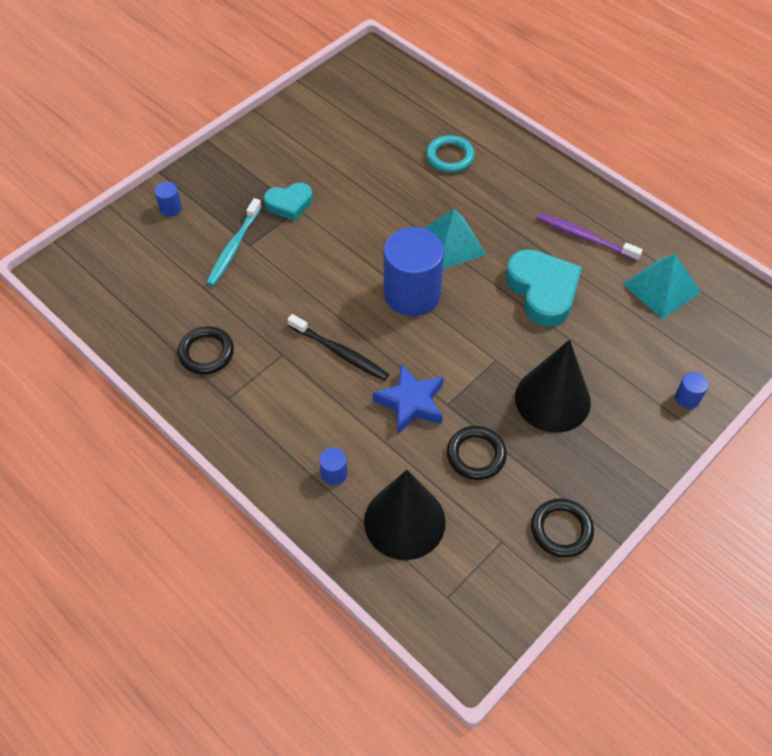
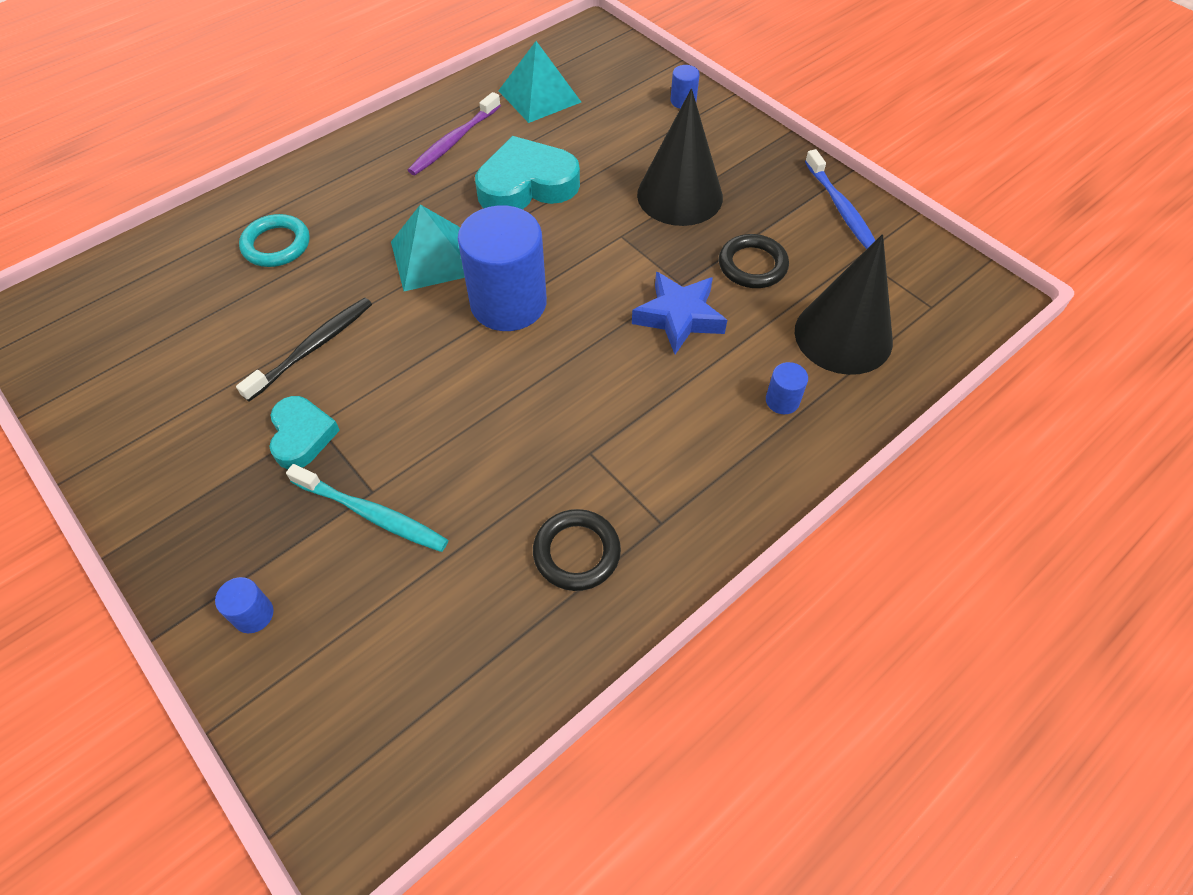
camera: 85 degrees left, 0 degrees up
(340, 352) = (594, 385): black toothbrush -> black toothbrush (313, 348)
(561, 530) = (841, 209): black ring -> blue toothbrush

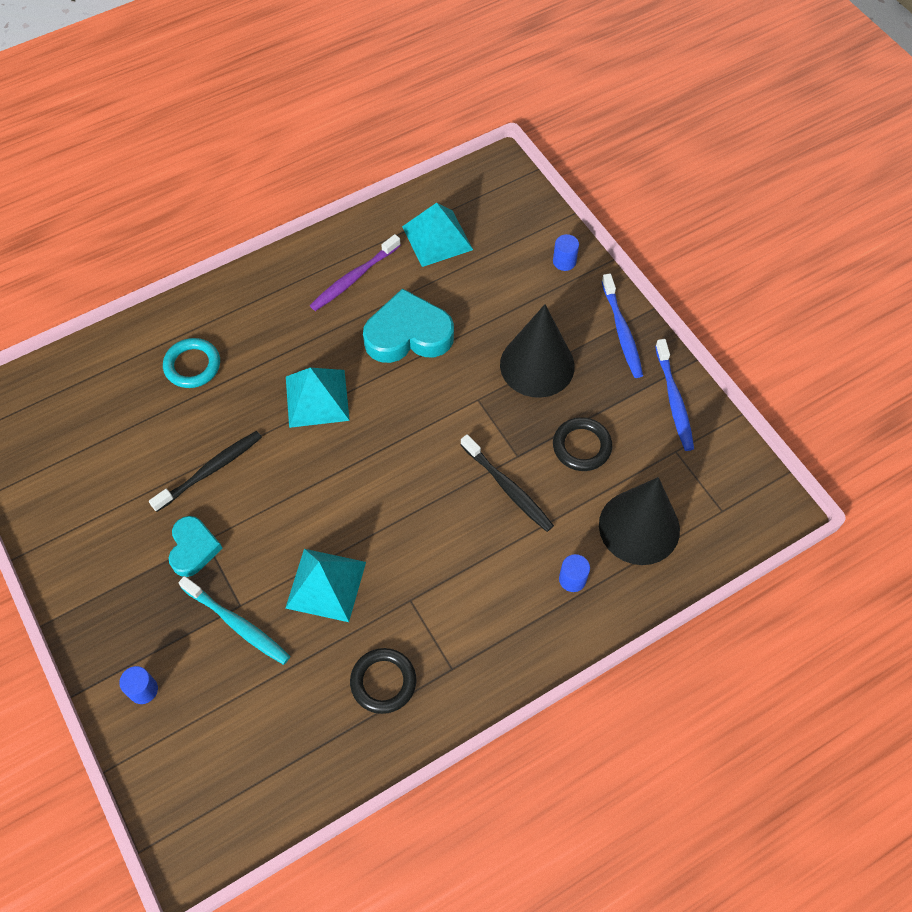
camera: 10 degrees right, 5 degrees up
(480, 451) = (326, 584): none -> turquoise pyramid
(508, 303) = (371, 452): blue cylinder -> none
(679, 317) = (508, 488): blue star -> black toothbrush
(764, 154) = (622, 331): none -> blue toothbrush

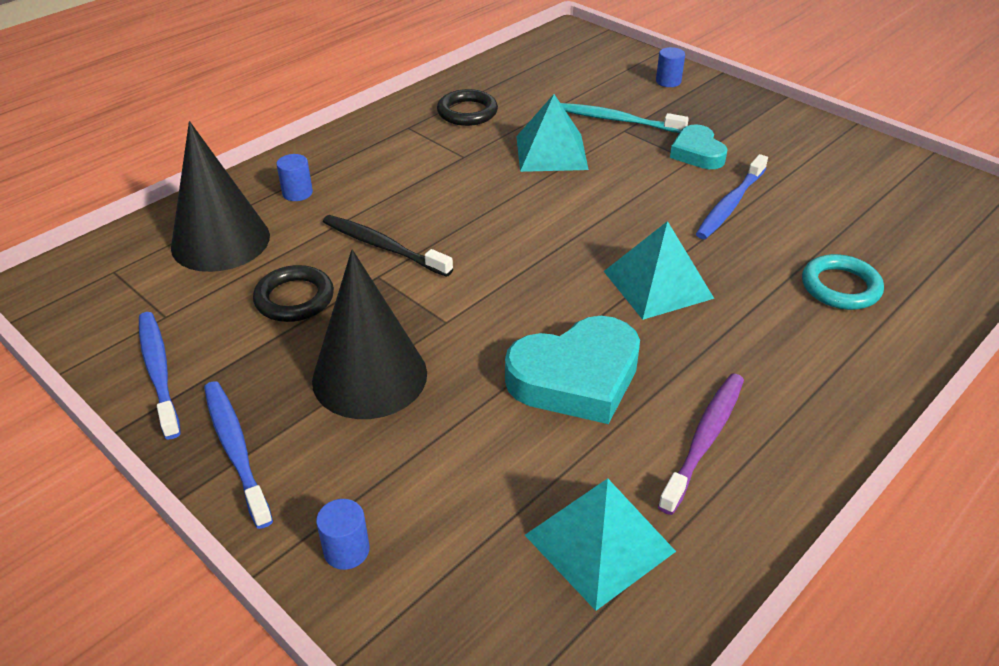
camera: 165 degrees right, 20 degrees down
(210, 470) = (730, 204): black toothbrush -> blue toothbrush

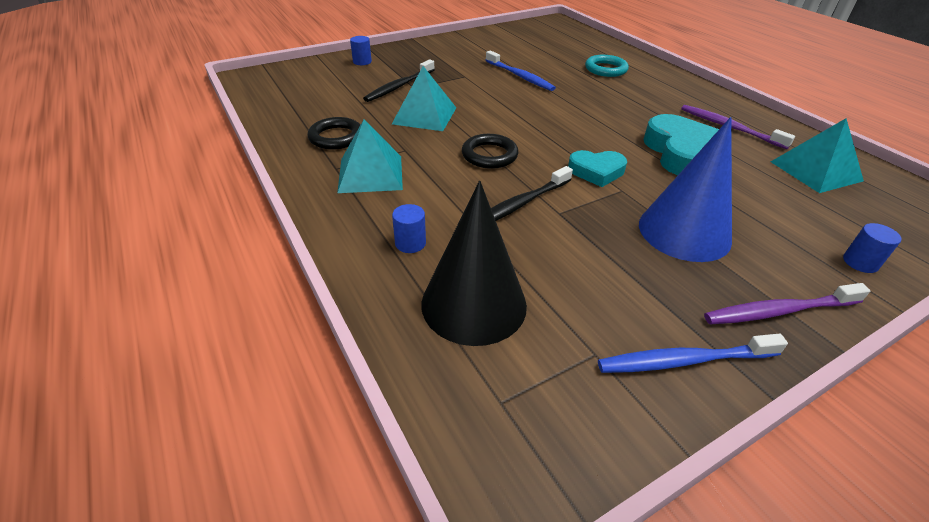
camera: 75 degrees left, 0 degrees up
(236, 450) = (778, 311): blue toothbrush -> purple toothbrush
(294, 298) = (582, 261): black ring -> black ring (489, 155)
(369, 376) = (684, 232): black cone -> blue cone
(617, 120) = (399, 86): turquoise toothbrush -> black toothbrush
(657, 284) = (594, 112): turquoise pyramid -> turquoise pyramid (370, 174)
(697, 153) = (458, 72): turquoise heart -> turquoise heart (596, 171)

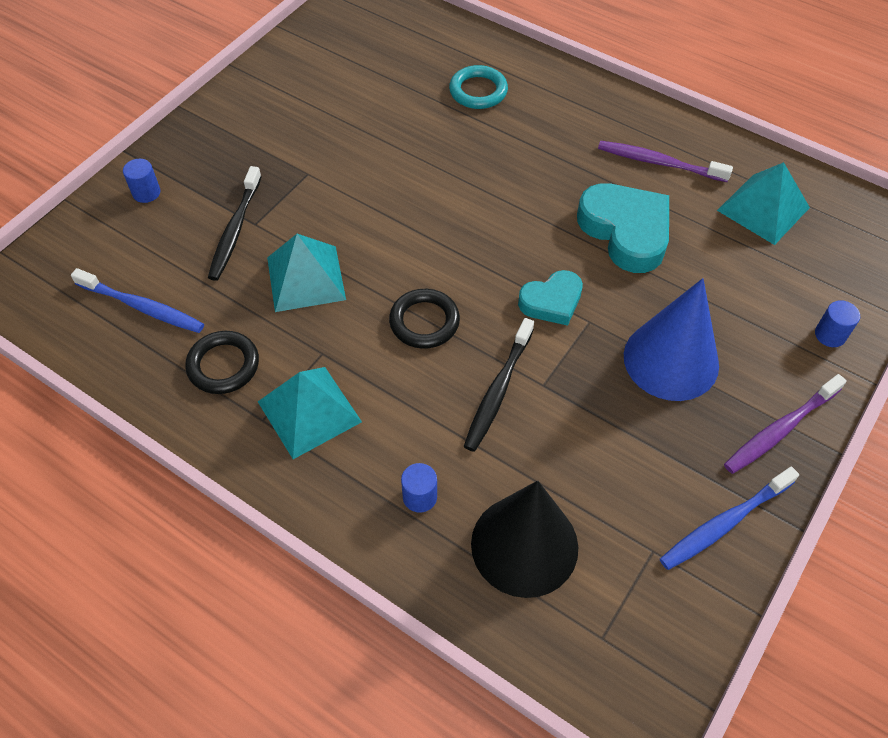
camera: 25 degrees left, 15 degrees up
(520, 76) = (379, 147): blue toothbrush -> blue toothbrush (142, 307)

